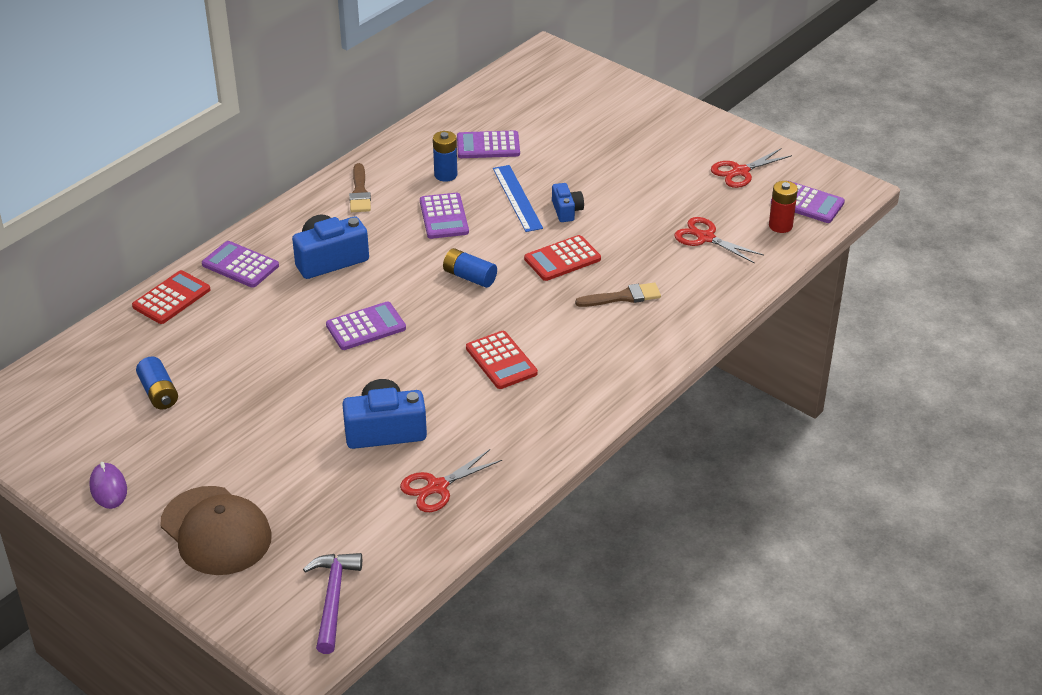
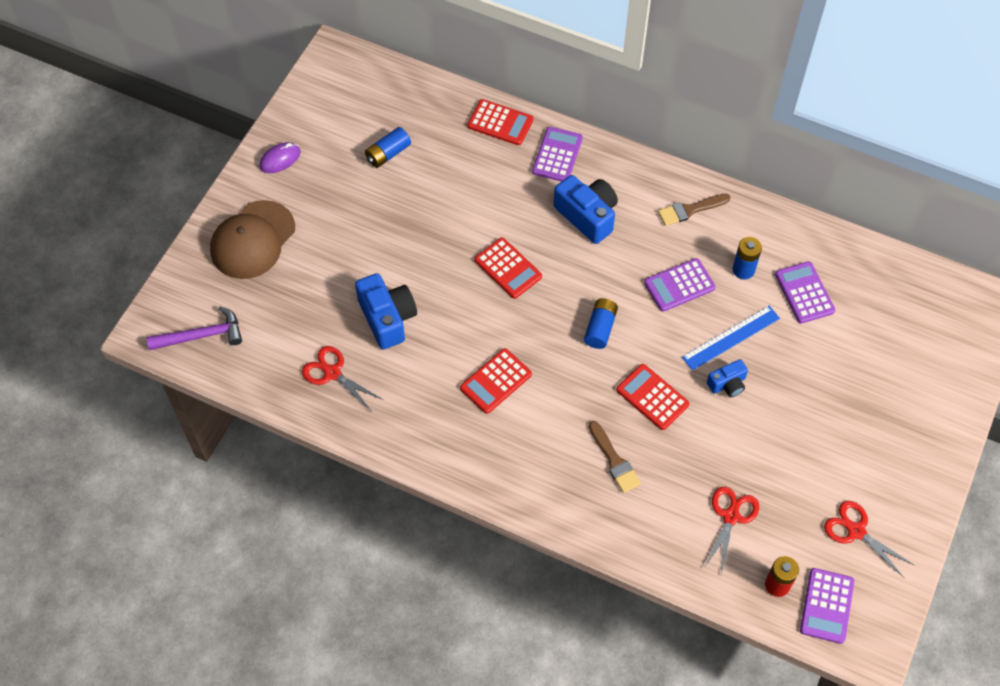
camera: 75 degrees right, 20 degrees up
(366, 327) = (508, 268): purple calculator -> red calculator

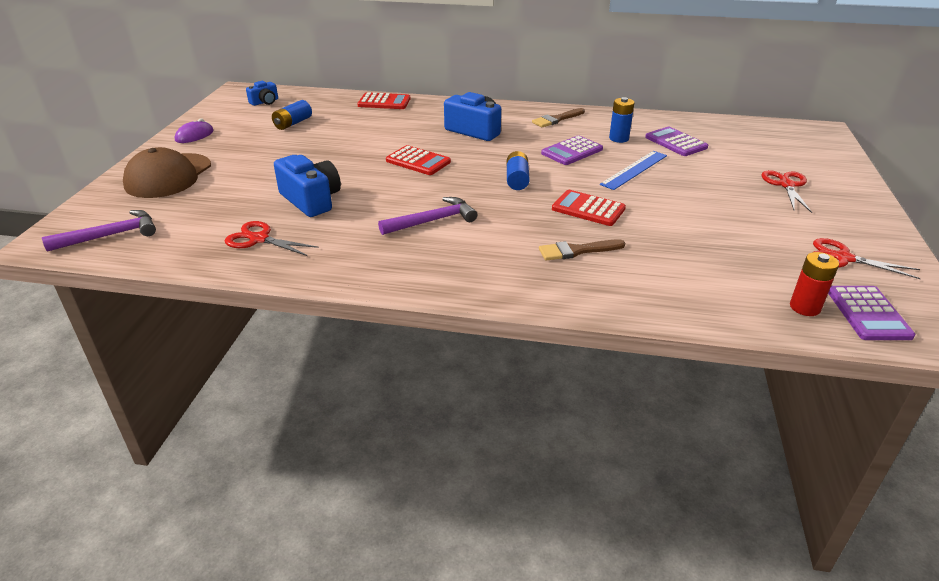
camera: 15 degrees left, 25 degrees down
(496, 381) = (432, 221): red calculator -> purple hammer
(557, 155) = (436, 109): purple calculator -> none
(614, 460) = (577, 251): brown brush -> brown brush turned 120 degrees clockwise
(727, 384) = (650, 193): blue camera -> blue camera (265, 102)
(731, 516) = (718, 268): red scissors -> red scissors (786, 185)

